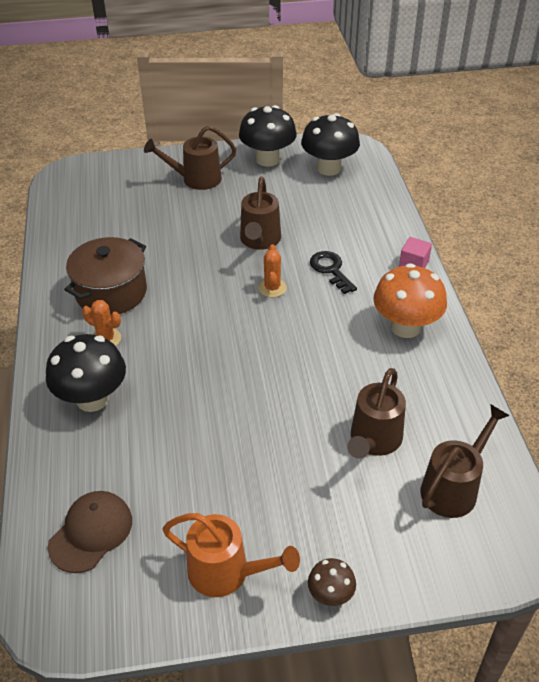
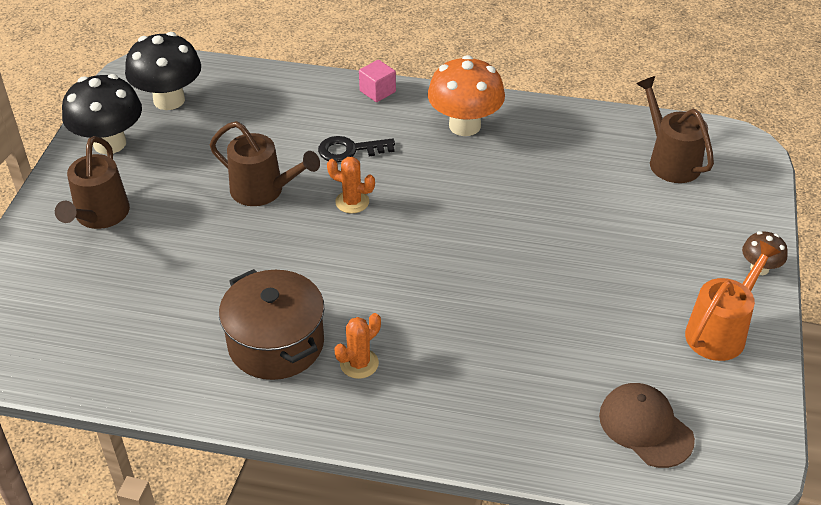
camera: 70 degrees left, 0 degrees up
(92, 399) = (454, 394): black mushroom -> none
(373, 441) = (601, 192): brown watering can -> none

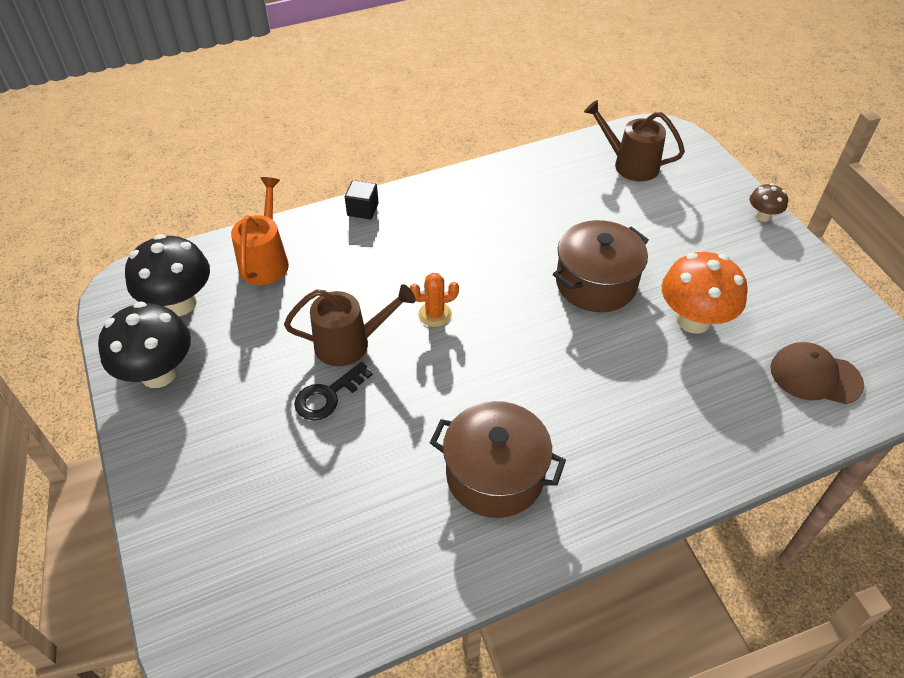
camera: 35 degrees left, 5 degrees up
(99, 216) = (217, 450): brown watering can -> none
(349, 150) = (389, 271): black key -> black key (328, 396)
(359, 363) = (577, 451): orange cactus -> none
(377, 91) = (363, 209): pink cube -> black cube
(464, 125) = (460, 206): orange mushroom -> orange mushroom (693, 320)
(519, 246) = (596, 283): none -> brown pot
(720, 331) = (786, 275): orange watering can -> orange watering can (266, 260)

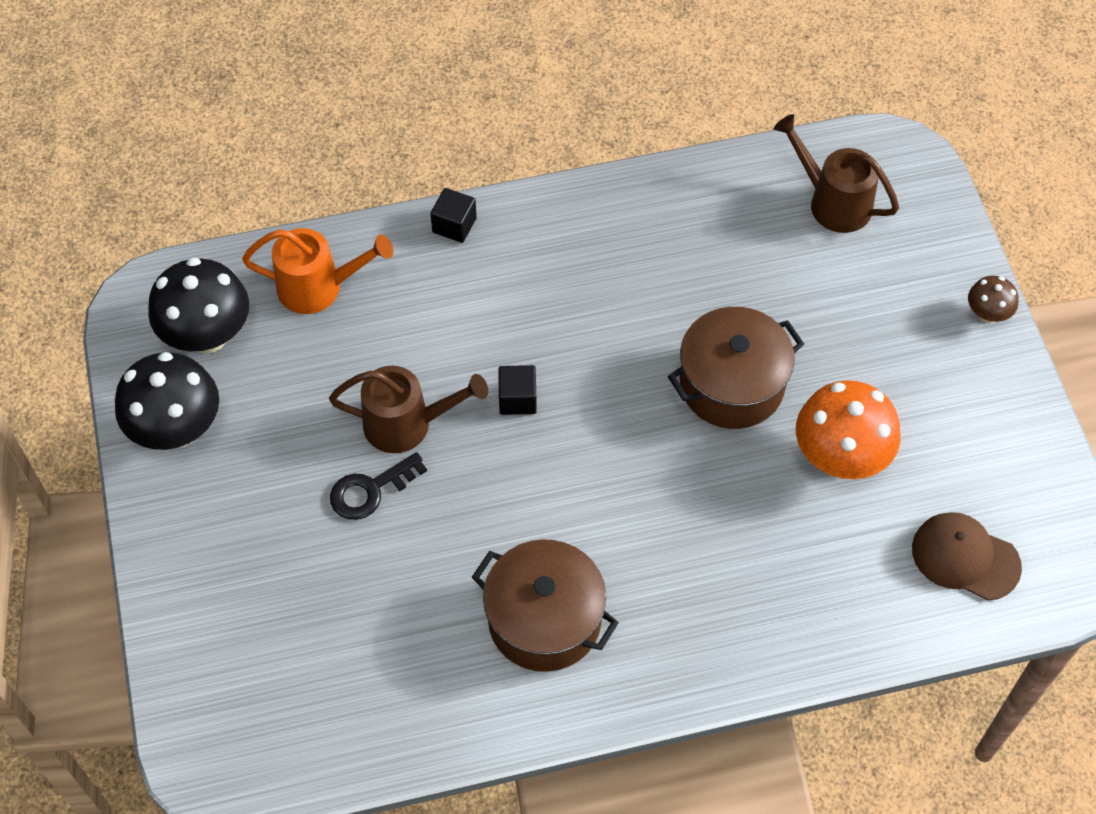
camera: 10 degrees right, 10 degrees up
(266, 260) = (319, 287): orange watering can -> orange watering can turned 75 degrees clockwise
(435, 314) = (517, 399): orange cactus -> black cube

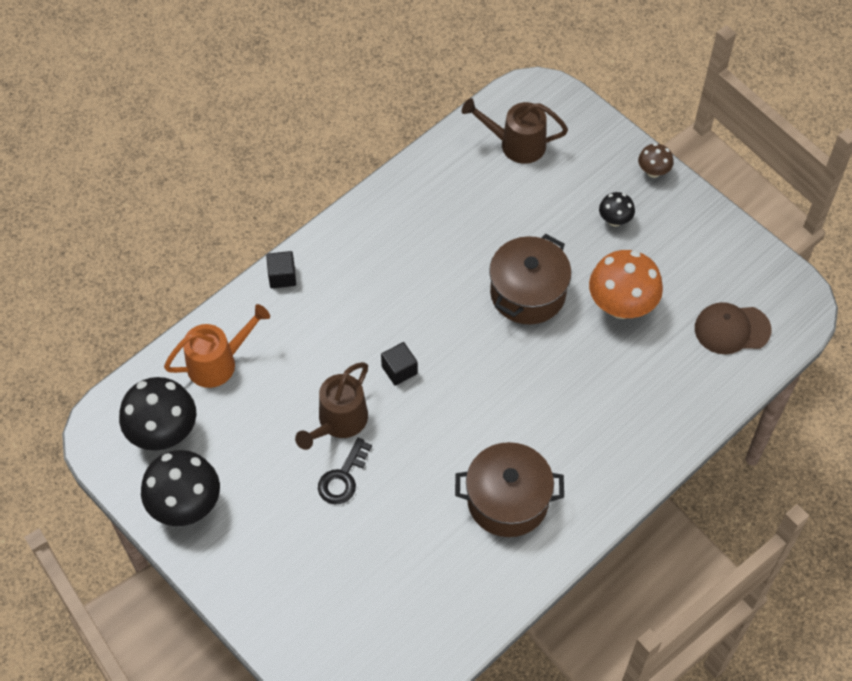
camera: 30 degrees left, 0 degrees up
(407, 424) = (338, 422): brown watering can -> brown watering can turned 150 degrees clockwise
(898, 349) = (615, 220): none -> black mushroom

